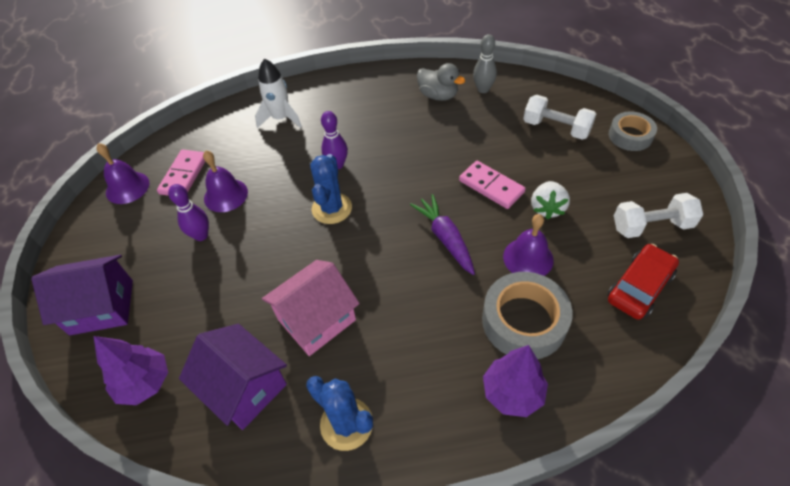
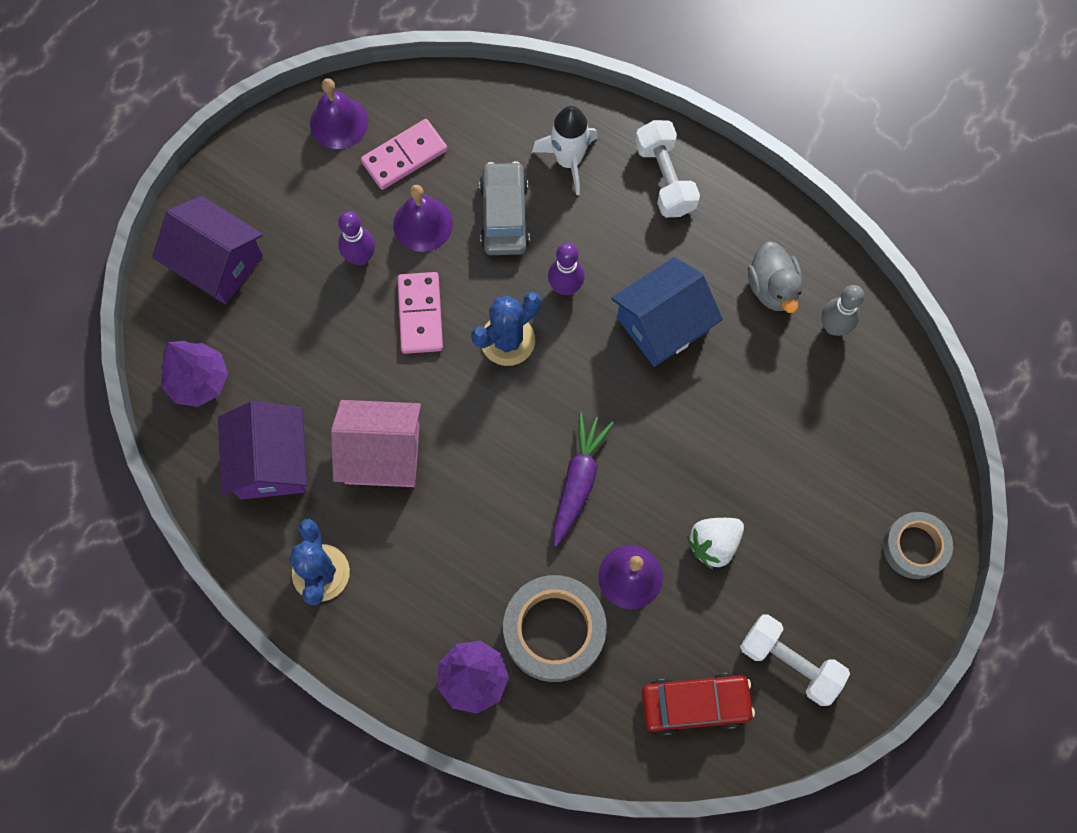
camera: 40 degrees right, 20 degrees up
(270, 160) = (504, 215): none -> grey car
(405, 144) = (662, 324): none -> blue house
(491, 186) = (689, 465): pink domino -> pink domino (420, 314)
(556, 128) = (847, 459): white dumbbell -> white dumbbell (665, 178)

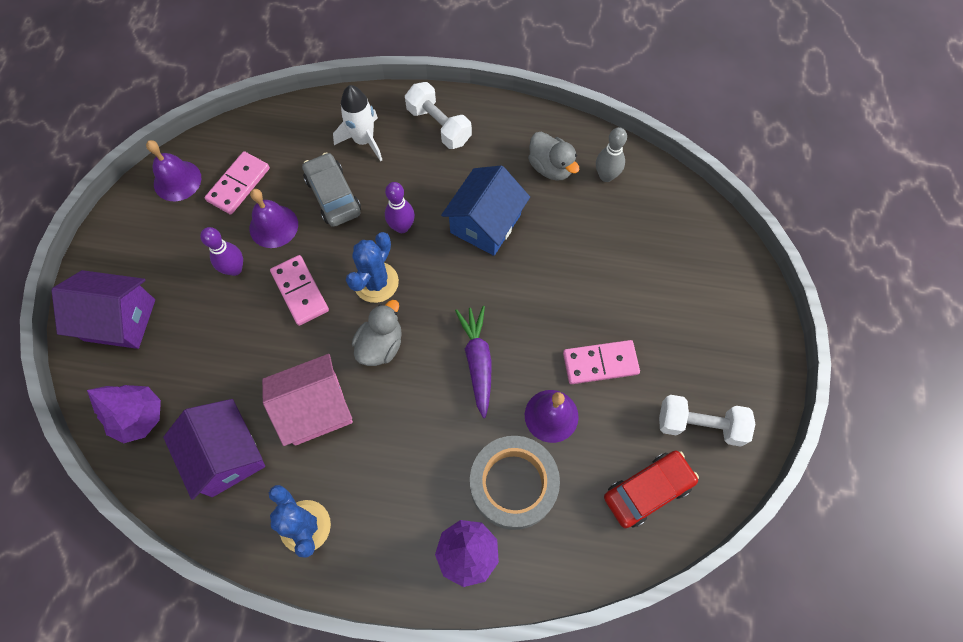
camera: 25 degrees left, 5 degrees down
(481, 415) = (380, 345): none -> grey duck
(713, 544) = (600, 363): white strawberry -> pink domino
(914, 547) = (741, 301): grey tape -> none

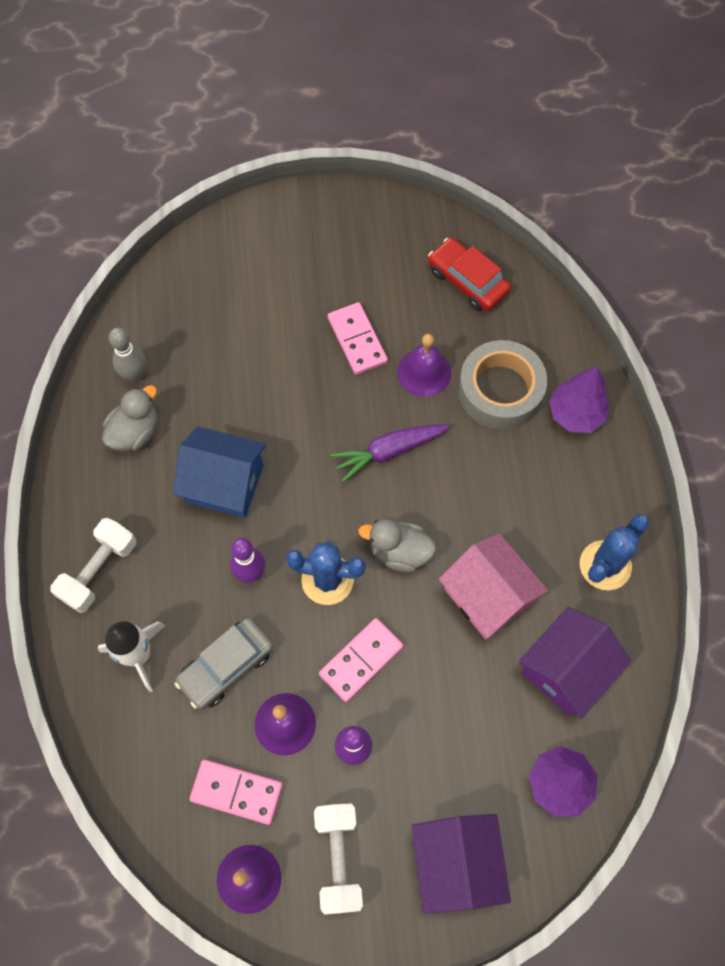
camera: 105 degrees left, 0 degrees up
(700, 425) = (393, 249): white dumbbell -> white dumbbell (338, 858)

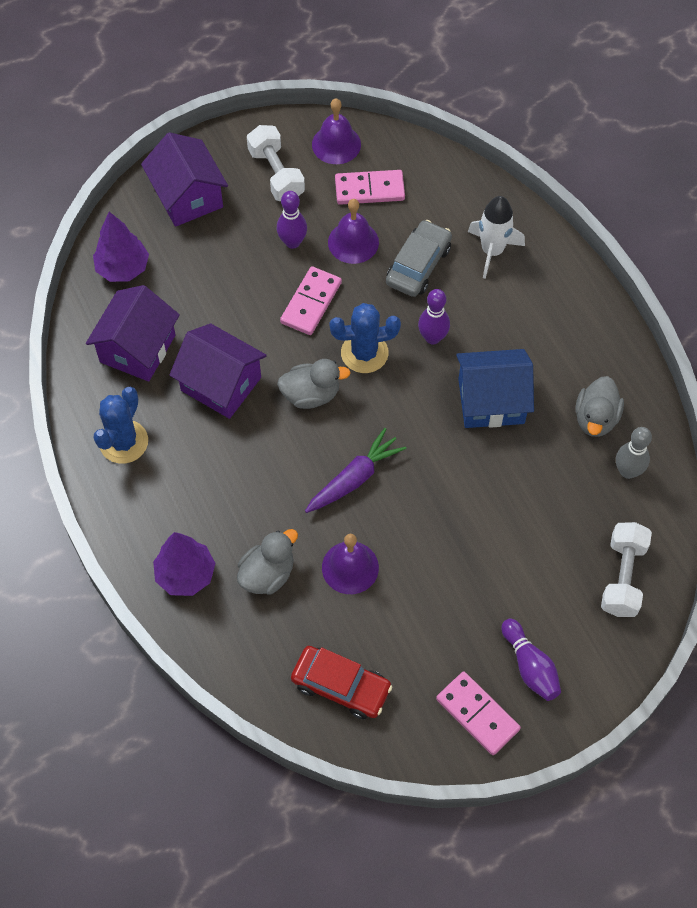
camera: 160 degrees right, 5 degrees down
(99, 571) = (559, 299): white dumbbell -> white dumbbell (622, 577)
(305, 247) = (530, 666): none -> purple bowling pin
(357, 340) = (430, 578): pink domino -> pink domino (477, 714)
(488, 596) = (221, 384): pink house -> purple house
(500, 390) = (267, 574): grey tape -> grey duck

